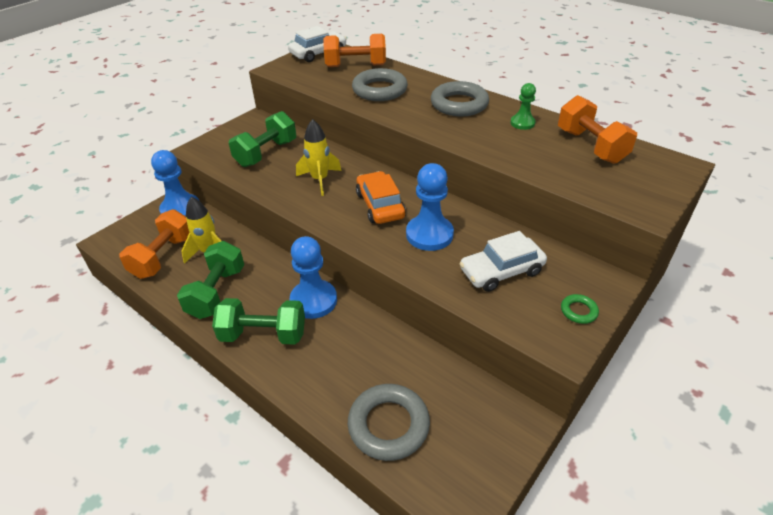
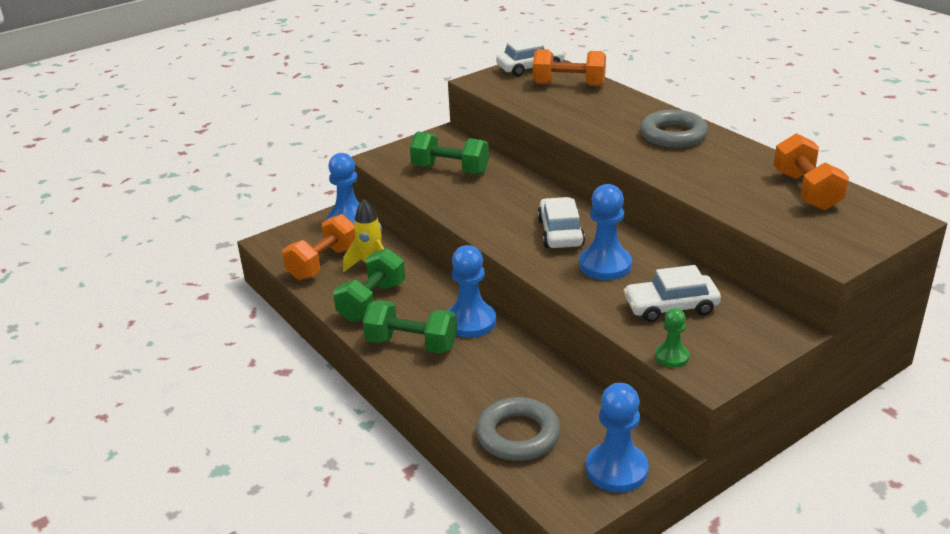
camera: 15 degrees right, 10 degrees down
(266, 153) = (450, 170): green dumbbell -> green dumbbell turned 60 degrees clockwise
(320, 180) = (502, 201): yellow rocket -> none
(379, 90) = (587, 112): grey ring -> none
(380, 205) = (560, 232): orange car -> white car
(491, 449) = (616, 469): none -> blue pawn
(522, 123) = (738, 161): green pawn -> green pawn (672, 357)
(578, 311) = (740, 351): green ring -> none

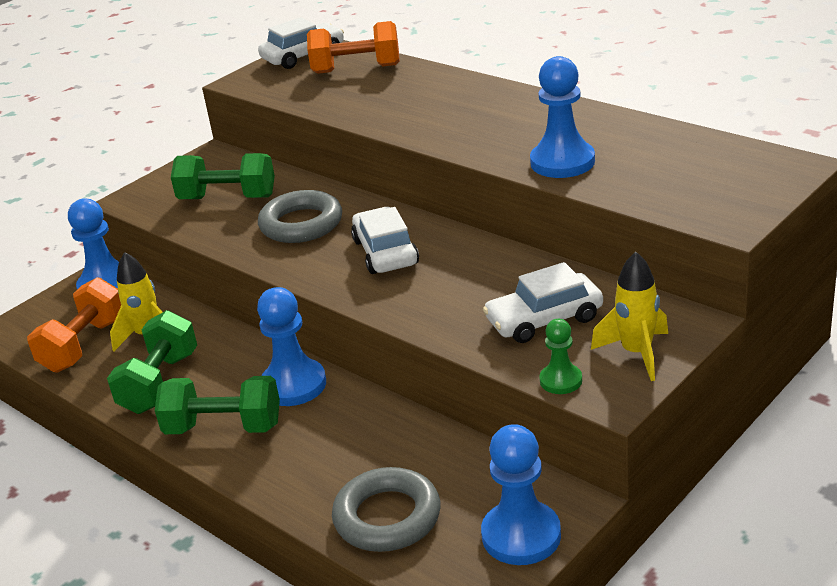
camera: 10 degrees left, 0 degrees up
(605, 265) = (451, 283): blue pawn -> blue pawn (562, 162)
(673, 135) = (499, 109): grey ring -> grey ring (301, 224)
(737, 347) = (636, 353): none -> yellow rocket
(806, 191) = (675, 150): orange dumbbell -> none

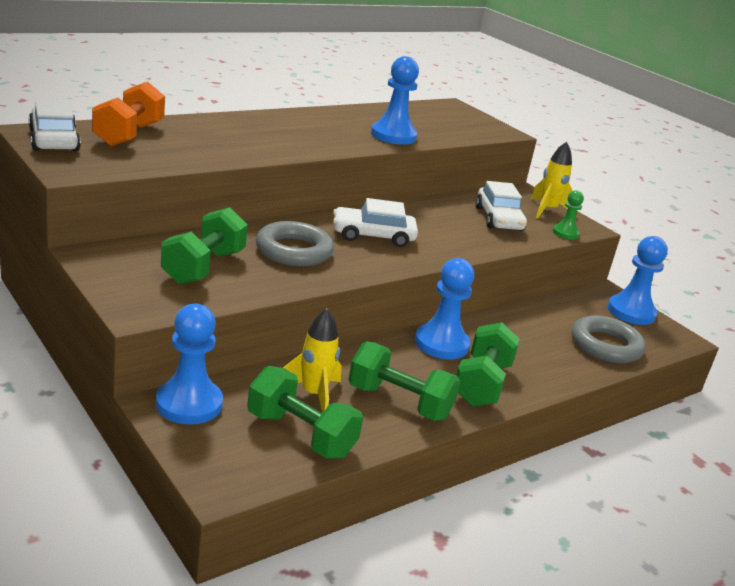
camera: 85 degrees left, 5 degrees down
(84, 345) = (300, 434): orange dumbbell -> green dumbbell

